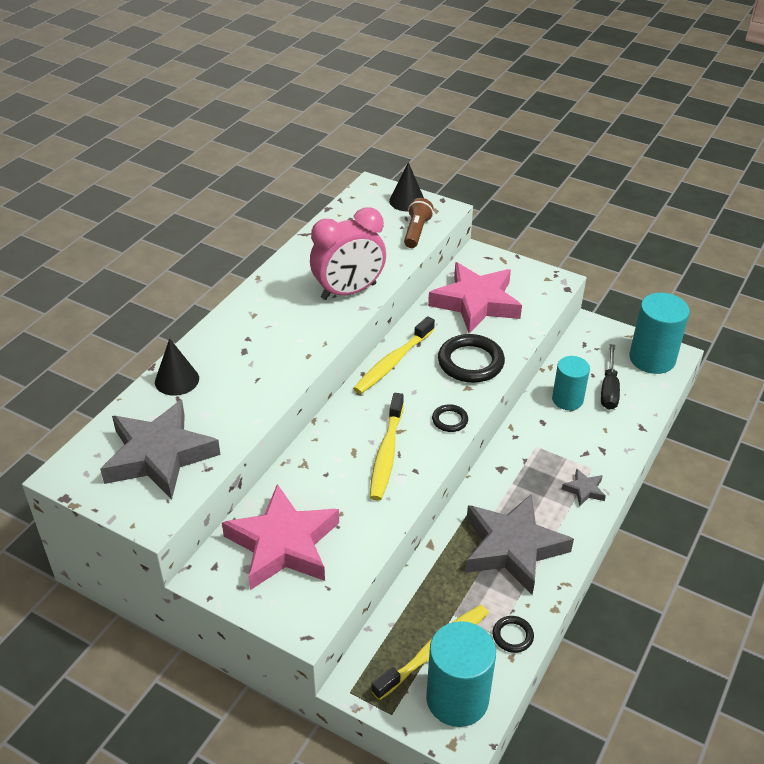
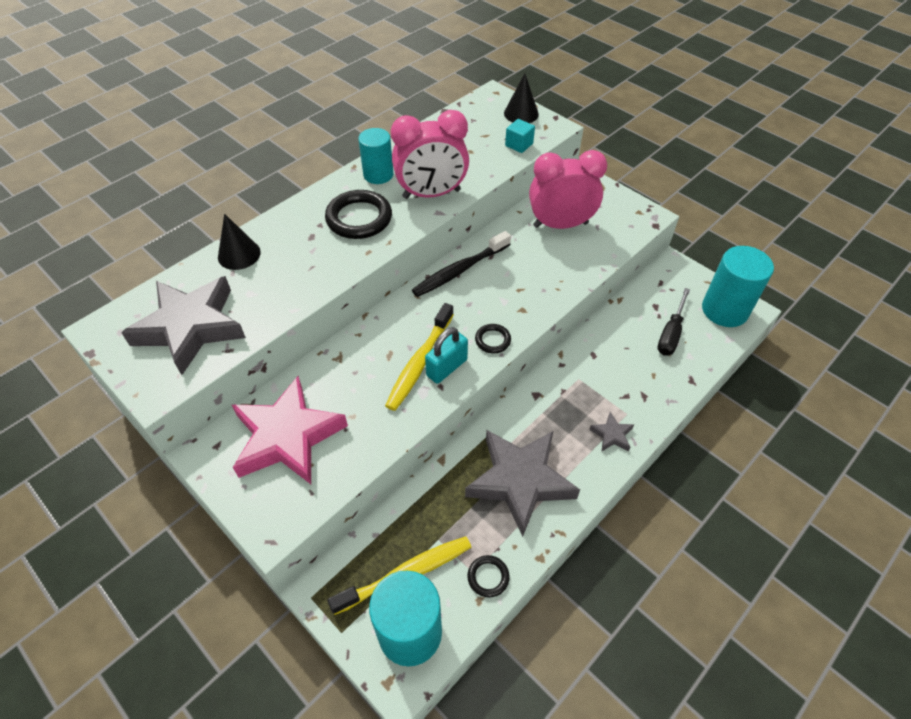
camera: 15 degrees right, 10 degrees up
(392, 362) = (459, 270): yellow toothbrush -> black toothbrush
(415, 453) = (447, 367): none -> turquoise padlock
(416, 231) = (519, 145): brown flashlight -> turquoise cube
(470, 362) = (534, 284): black ring -> black ring (359, 218)
(476, 303) = (560, 225): pink star -> pink clock
(567, 399) = (625, 336): turquoise cylinder -> turquoise cylinder (378, 175)

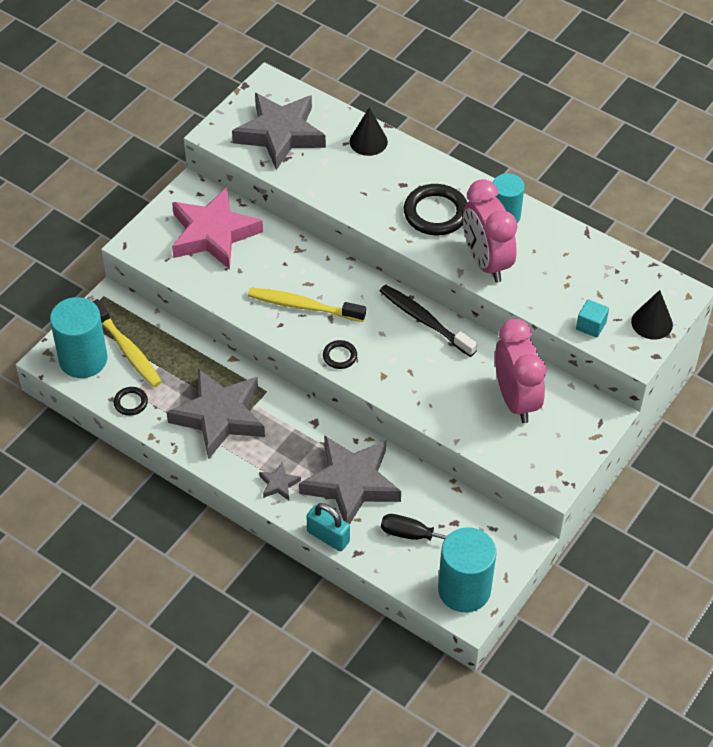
camera: 80 degrees right, 0 degrees up
(447, 367) = (301, 326): turquoise padlock -> turquoise padlock (328, 537)
(613, 374) = (351, 484): none -> grey star

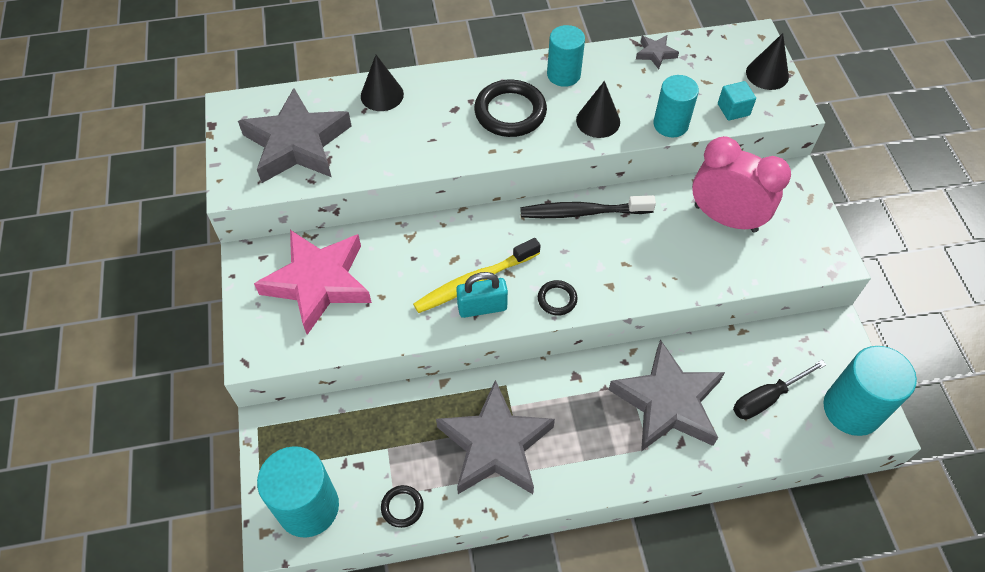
camera: 45 degrees left, 5 degrees up
(127, 350) = (340, 459): yellow toothbrush -> none
(279, 484) = (615, 459): grey star -> grey star (655, 54)
(328, 537) = (708, 467): turquoise padlock -> turquoise padlock (482, 307)
(486, 262) = (598, 121): pink clock -> black cone
(532, 301) = (670, 124): none -> turquoise cylinder

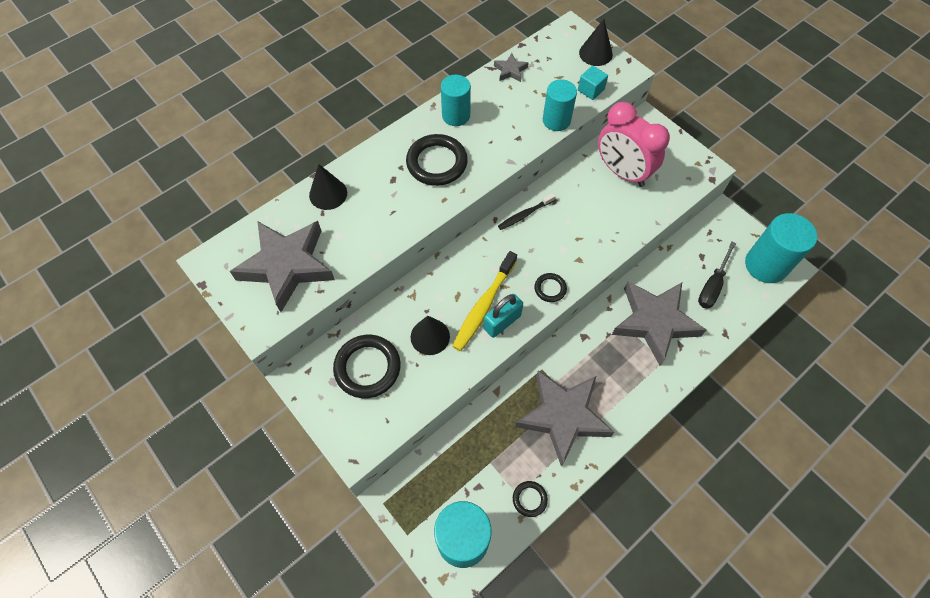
camera: 30 degrees left, 5 degrees up
(318, 283) = (367, 368): pink star -> black ring
(582, 212) = (524, 215): black toothbrush -> black toothbrush, size x0.61
(598, 121) = (504, 140): black cone -> black cone (430, 336)
(725, 218) = (622, 172): pink clock -> pink clock turned 135 degrees counterclockwise

